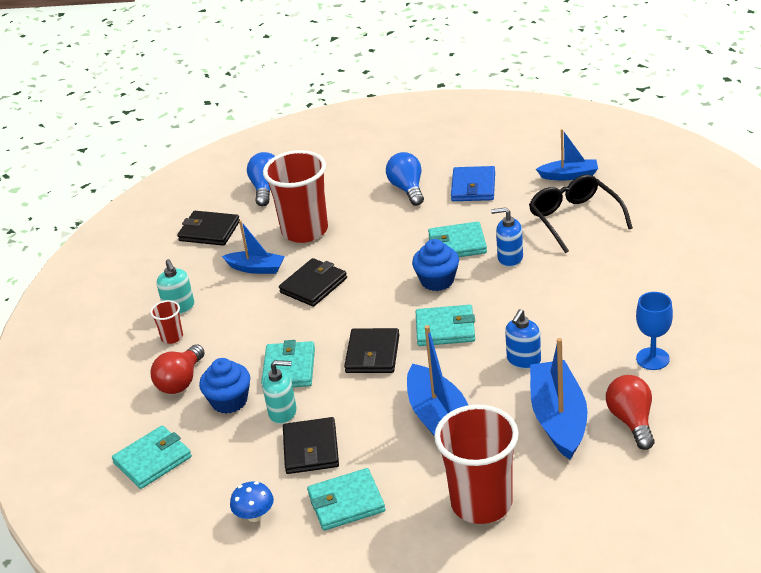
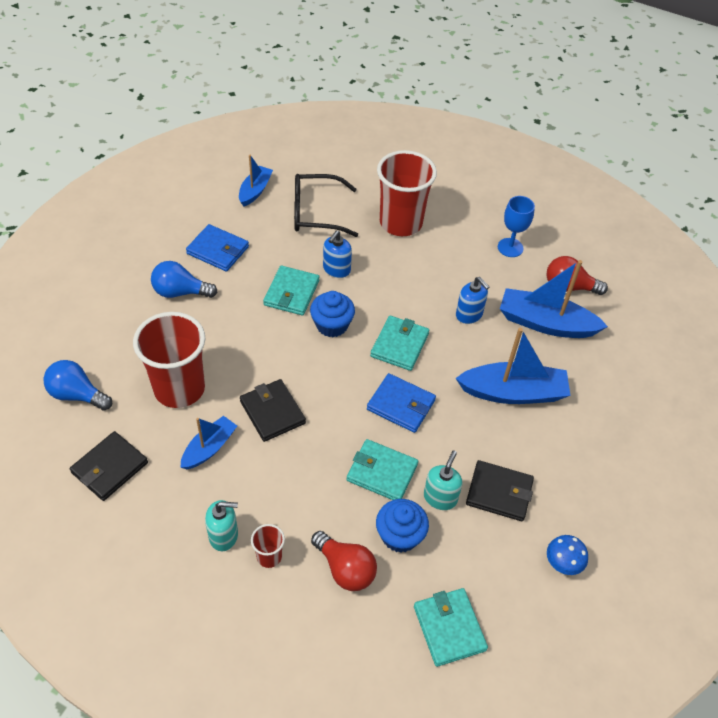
camera: 75 degrees left, 15 degrees up
(346, 502) = (576, 490): turquoise wallet -> none
(372, 354) = (401, 405): black wallet -> blue wallet
(481, 503) = (614, 404): red cup -> red cup (400, 223)

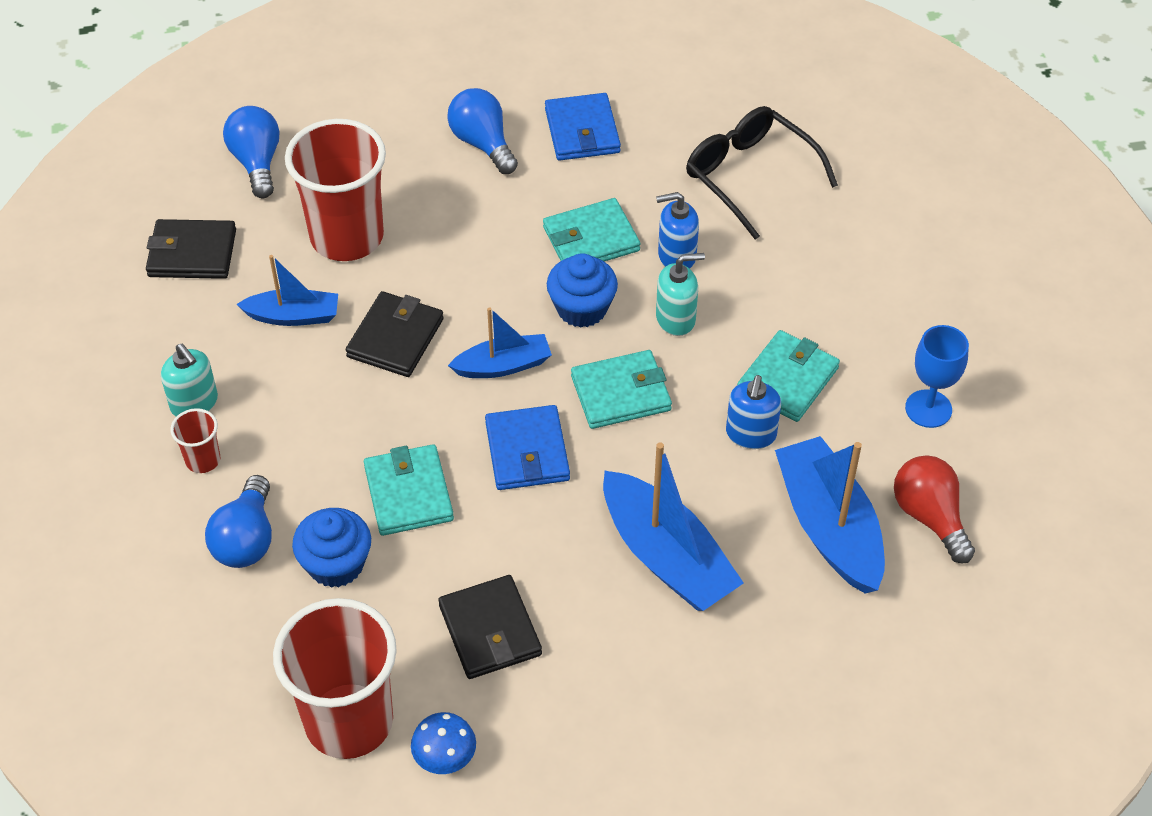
camera: 55 degrees right, 0 degrees up
(255, 191) = (718, 97): blue boat -> blue boat (503, 365)
(345, 569) = (246, 539): red light bulb -> blue light bulb
(400, 223) = (833, 268): red cup -> red cup (349, 721)
(440, 497) = (426, 573): turquoise soap dispenser -> turquoise soap dispenser (676, 319)
(449, 628) = (253, 686): turquoise wallet -> turquoise wallet (787, 379)

